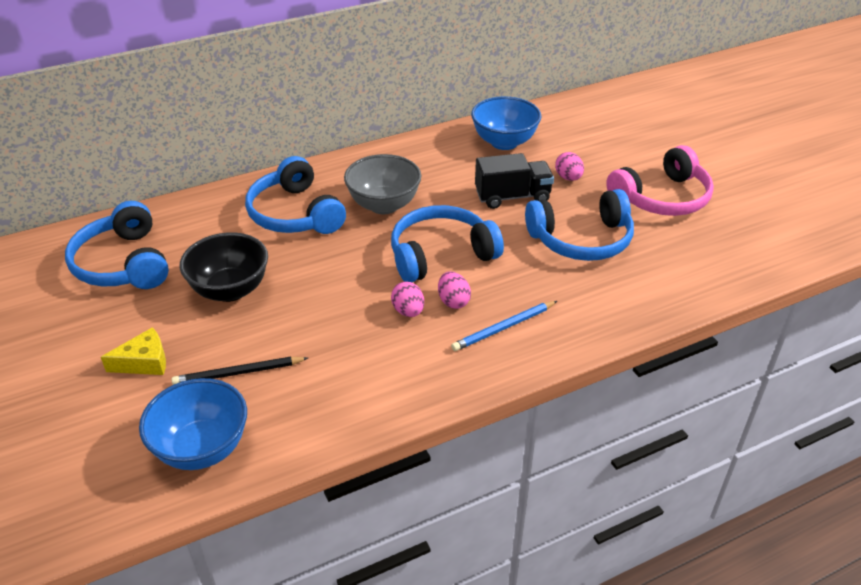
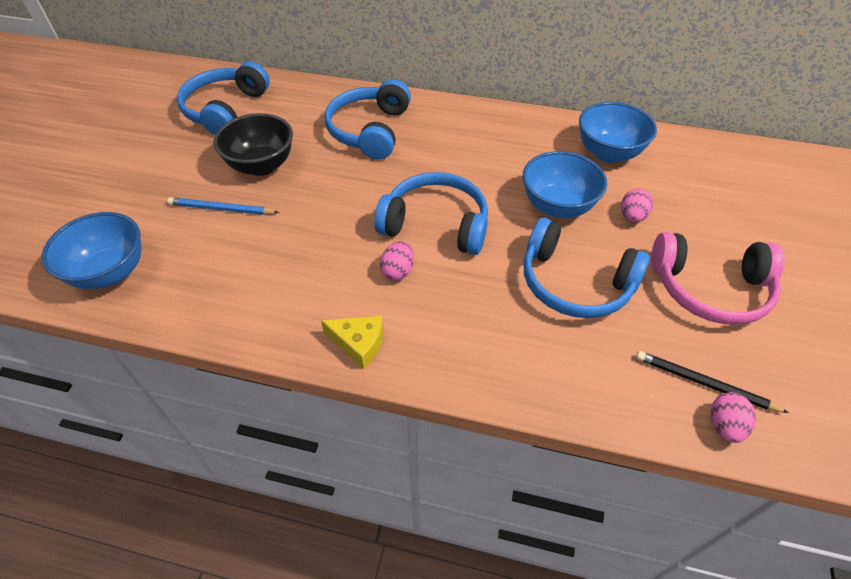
camera: 40 degrees right, 10 degrees up
(144, 362) = (155, 187): yellow cheese -> yellow cheese (359, 343)
(238, 373) = (193, 231): black pencil -> black pencil (704, 383)
(384, 205) = (441, 157): grey bowl -> none
(408, 311) = (355, 257): pink egg -> pink egg (724, 425)
(503, 328) = (409, 321): blue pencil -> blue pencil (221, 209)
(512, 196) = (557, 206): black truck -> blue bowl

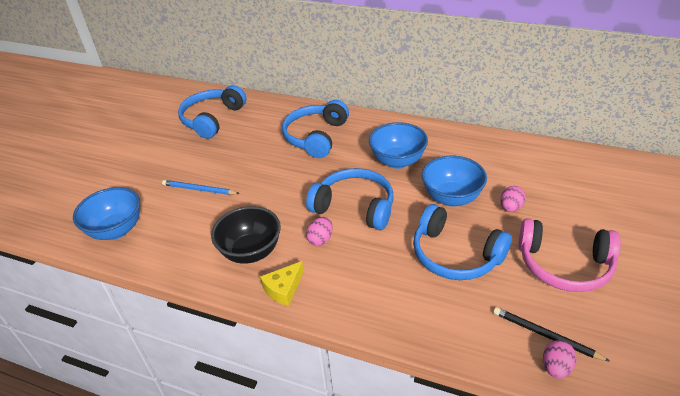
camera: 10 degrees right, 10 degrees down
(261, 165) = (232, 160): black bowl -> black bowl (251, 252)
(359, 343) = (283, 289): yellow cheese -> yellow cheese turned 105 degrees clockwise
(608, 153) = (500, 159): blue bowl -> blue bowl (397, 161)

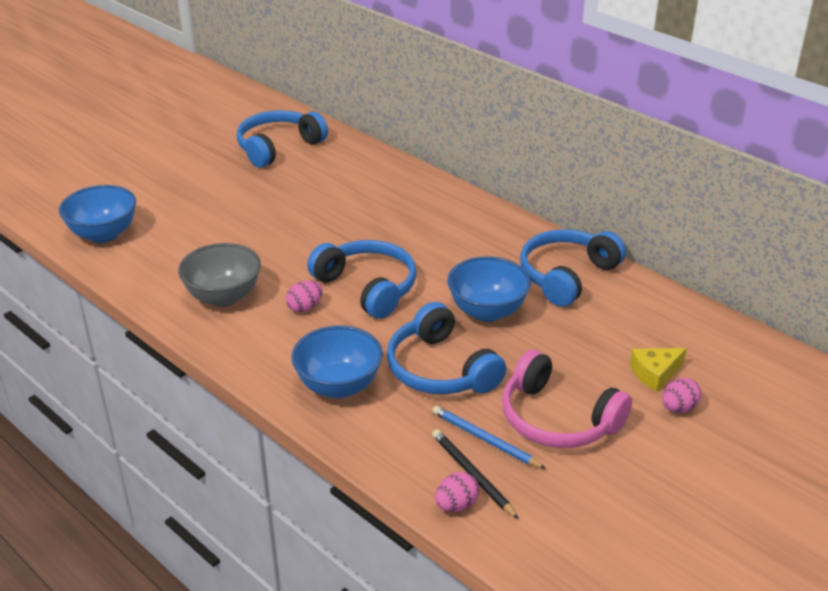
camera: 20 degrees right, 5 degrees down
(199, 189) = (212, 219): blue pencil -> blue pencil (485, 440)
(251, 252) = (223, 297): black bowl -> grey bowl
(283, 289) = (231, 342): yellow cheese -> yellow cheese (655, 373)
(316, 137) = (382, 200): blue headphones -> blue headphones (566, 276)
(397, 161) = (457, 254): blue bowl -> blue bowl (338, 386)
(510, 208) = (549, 343): pink egg -> pink egg (678, 408)

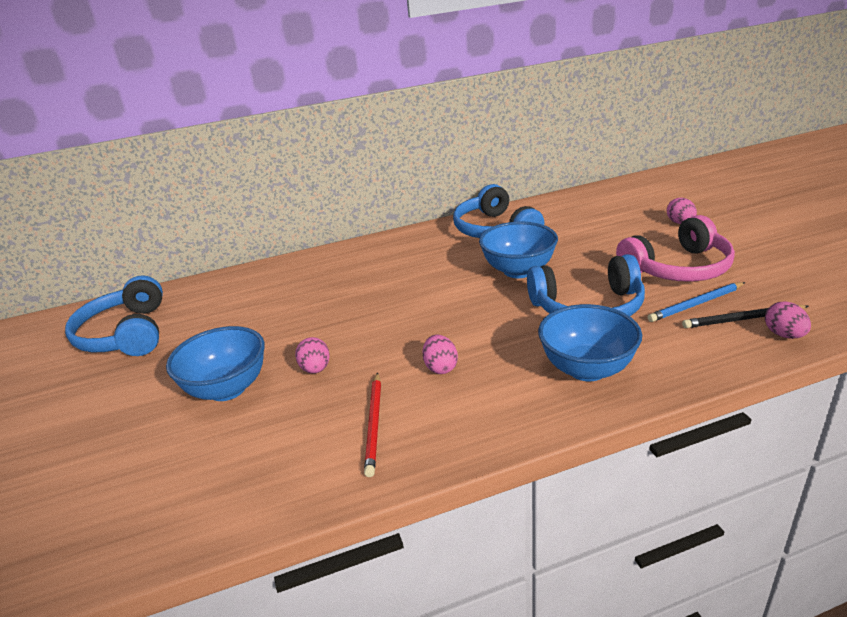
camera: 60 degrees left, 5 degrees down
(103, 234) = (125, 521): blue bowl -> blue bowl (227, 389)
(223, 297) = (374, 424): grey bowl -> red pencil
(275, 248) = (315, 369): none -> pink egg
(367, 287) = (436, 323): blue headphones -> none
(655, 373) = (636, 223): yellow cheese -> none

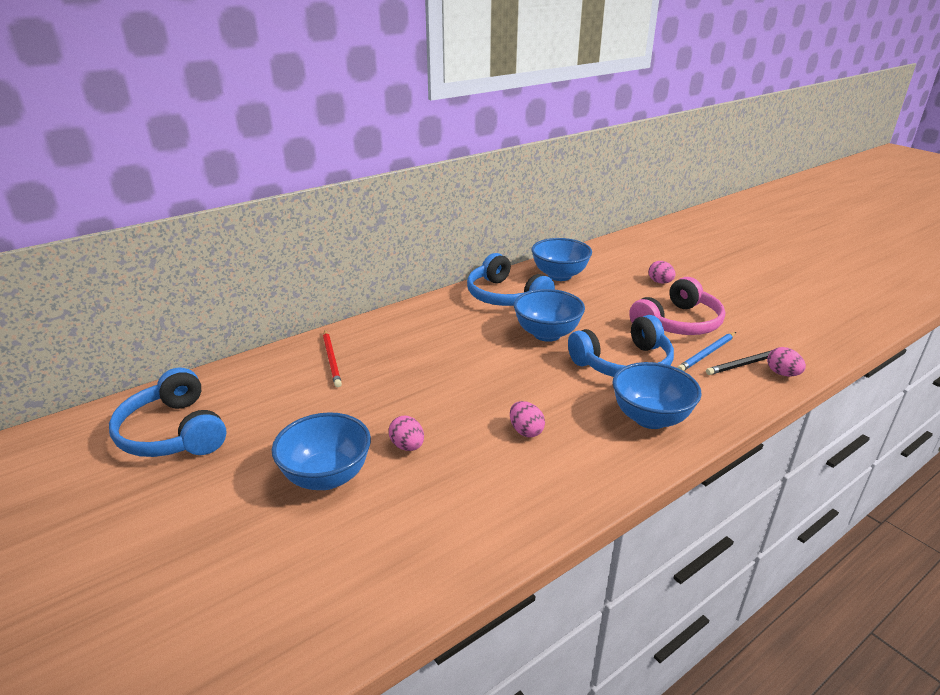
camera: 20 degrees left, 0 degrees up
(374, 424) = (494, 491): red pencil -> red pencil (332, 360)
(565, 211) = (559, 275): none -> blue bowl

